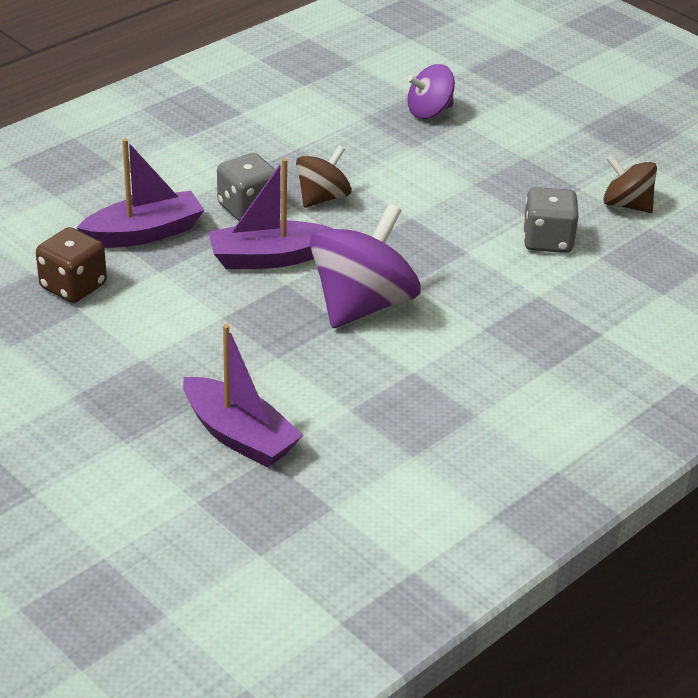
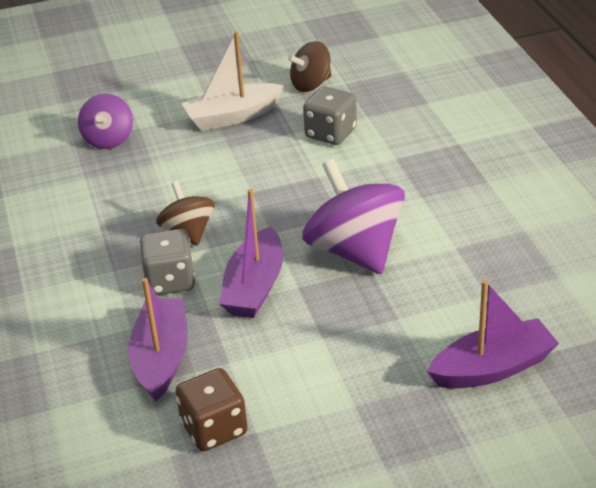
camera: 60 degrees left, 0 degrees up
(525, 171) = (232, 116): none -> white boat

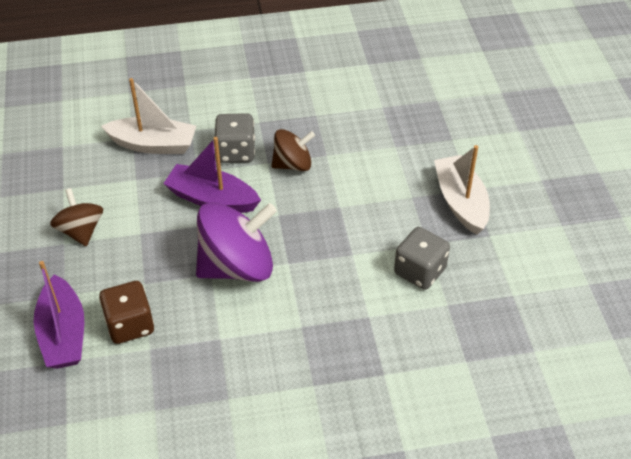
camera: 95 degrees right, 10 degrees up
(108, 139) = (436, 120): purple spinning top -> none
(161, 358) = (153, 144): purple boat -> white boat
(214, 429) = (75, 167): brown dice -> brown dice (130, 325)
(311, 84) = (512, 266): brown spinning top -> brown spinning top (81, 231)

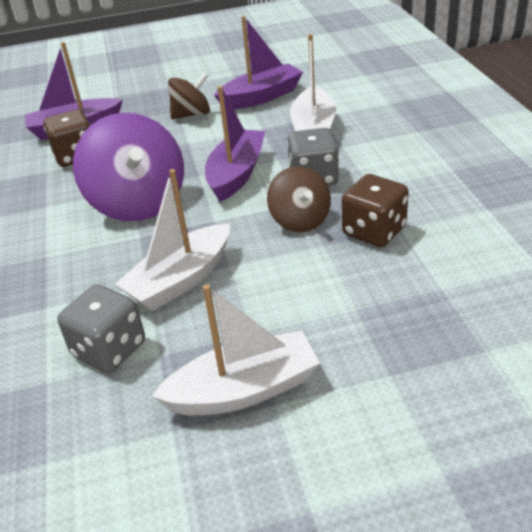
camera: 90 degrees right, 10 degrees down
(70, 176) = (261, 97): none -> purple boat
(316, 127) = (374, 231): none -> brown dice
(351, 234) = (181, 280): none -> white boat

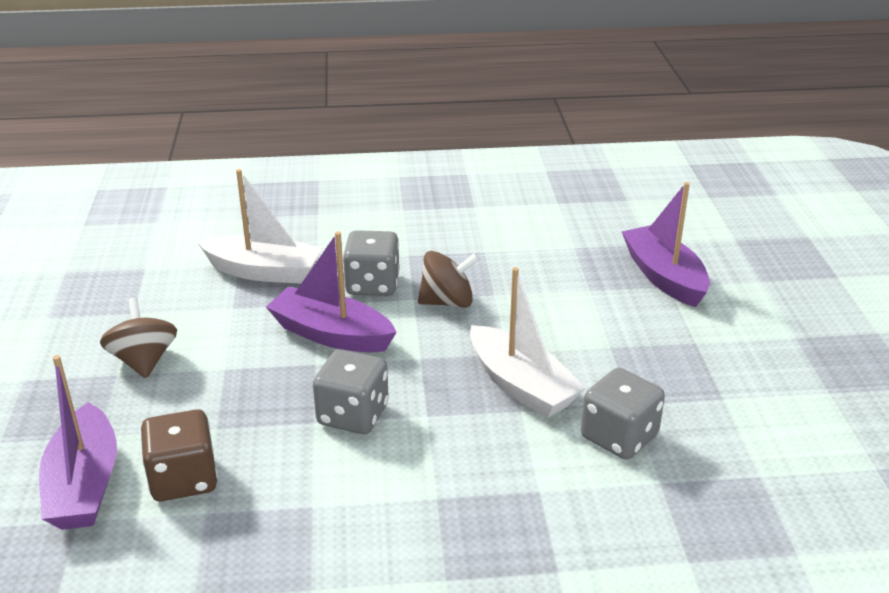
camera: 85 degrees left, 5 degrees down
(138, 203) = (353, 415): purple spinning top -> grey dice
(244, 390) = (680, 356): white boat -> none
(261, 97) = (146, 300): purple boat -> purple boat (664, 277)
(374, 231) = (484, 264): brown dice -> none

